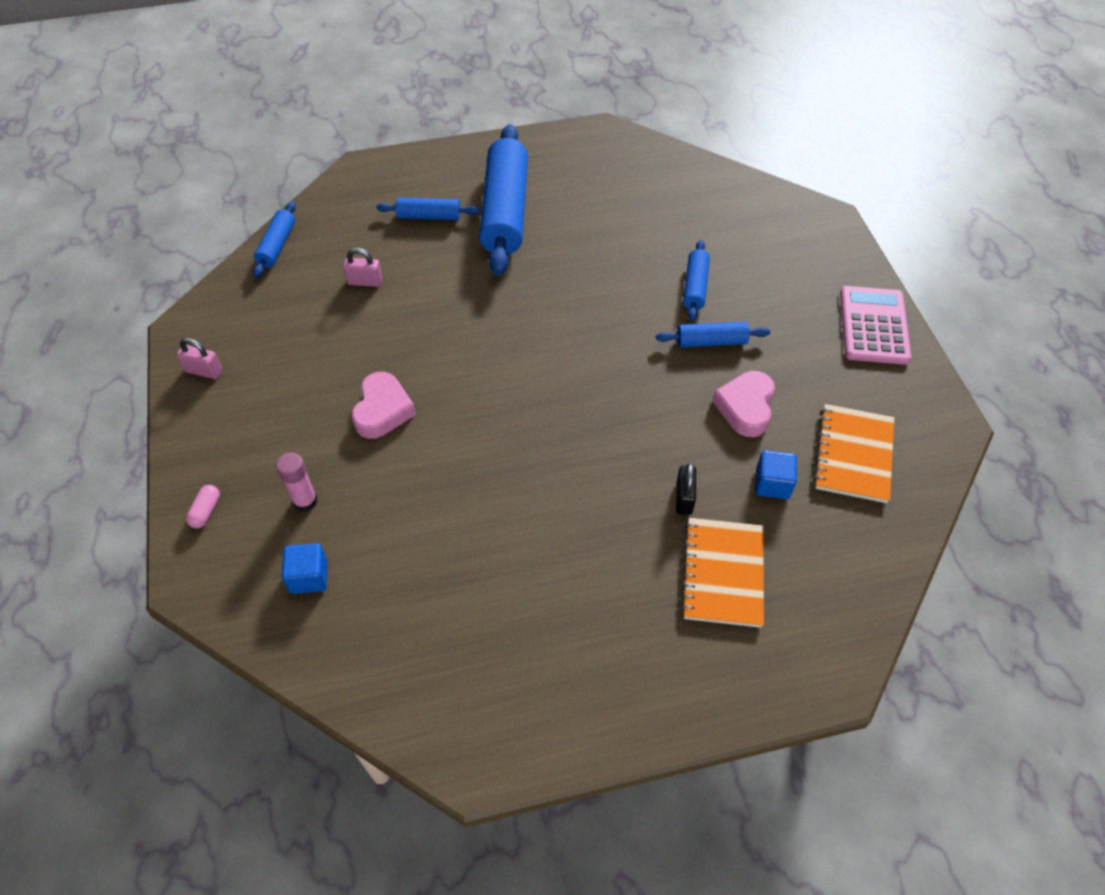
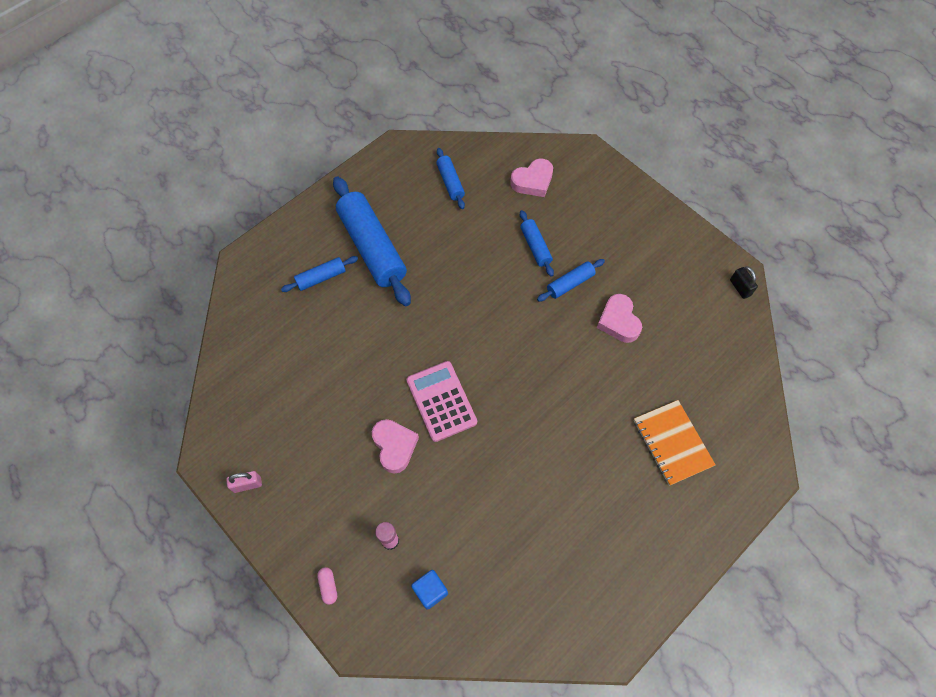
camera: 30 degrees left, 10 degrees up
(277, 246) = (226, 357): blue rolling pin -> blue rolling pin (450, 182)
(365, 282) = (312, 354): pink padlock -> none
(684, 498) = (621, 405): black padlock -> black padlock (740, 288)
(739, 222) = (533, 181): none -> pink heart
(772, 484) = (664, 367): blue cube -> none
(853, 455) = (698, 322): orange notebook -> none
(874, 326) = (658, 222): pink calculator -> pink calculator (441, 401)

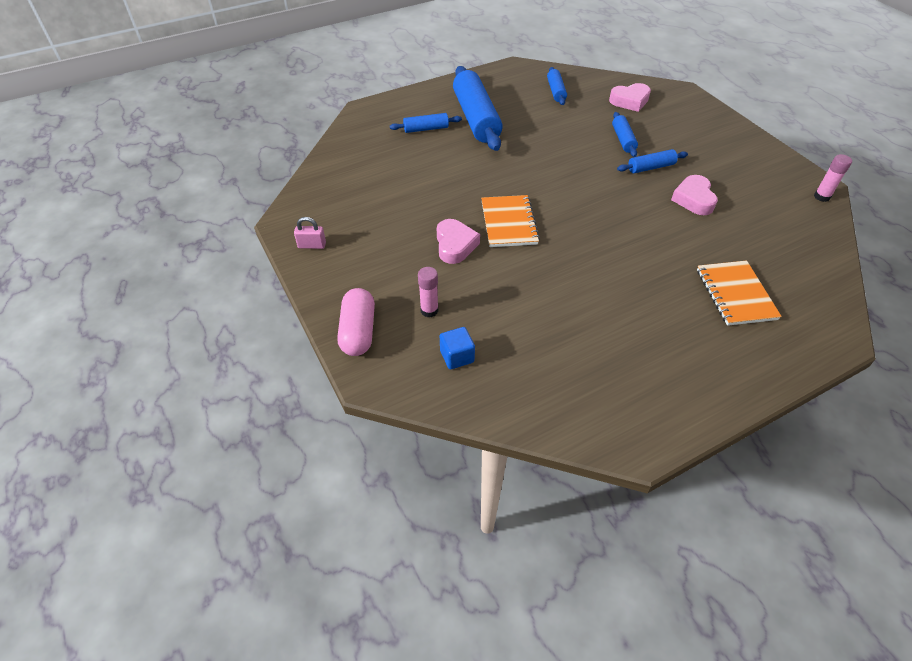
camera: 15 degrees right, 15 degrees down
(328, 586) = (358, 331): pink capsule -> pink capsule, size x2.10
(441, 401) = (508, 223): pink calculator -> orange notebook
(740, 288) = (821, 197): black padlock -> pink glue stick

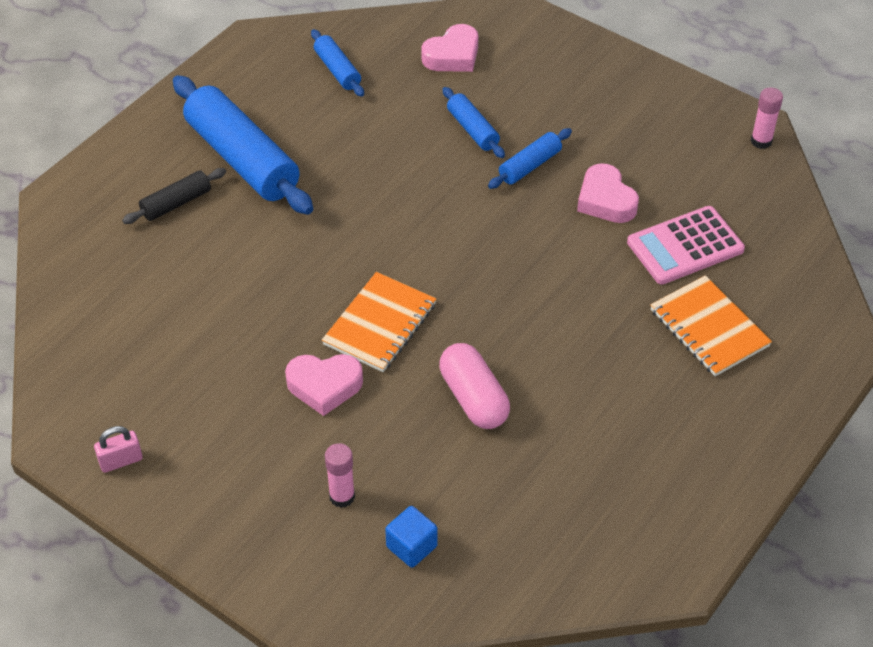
camera: 25 degrees left, 0 degrees up
(358, 331) = (265, 563): pink capsule -> pink capsule (474, 398)
(426, 129) = (176, 203): blue rolling pin -> black rolling pin
(455, 245) = (324, 386): pink heart -> pink heart turned 120 degrees clockwise
(508, 223) = (379, 324): orange notebook -> orange notebook turned 60 degrees clockwise
(739, 240) = (685, 246): none -> pink calculator

